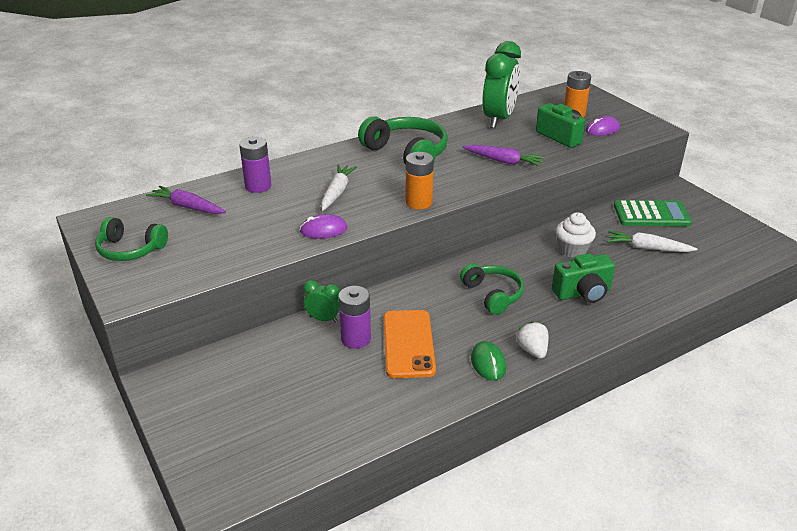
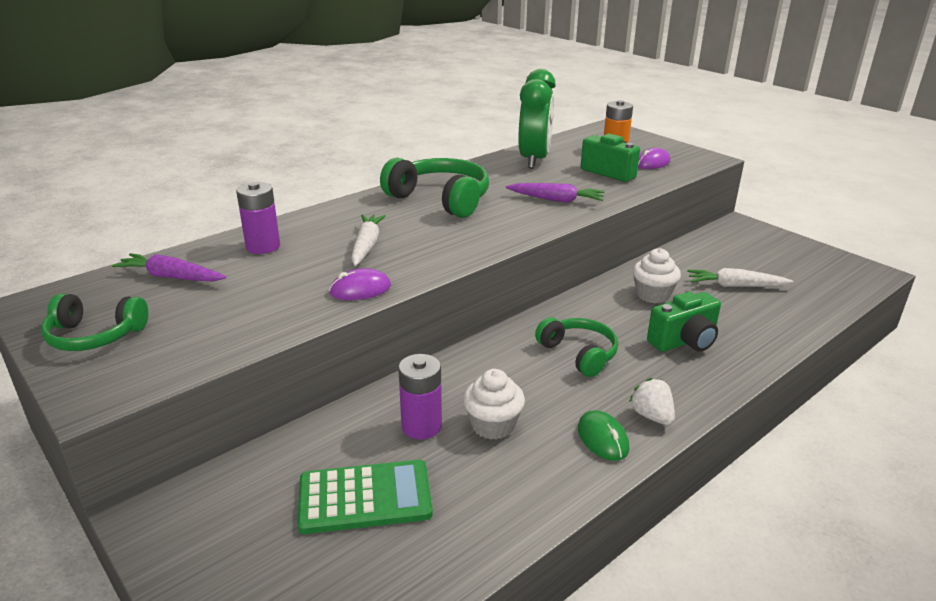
camera: 10 degrees left, 5 degrees down
(323, 319) = (372, 405): green clock -> none
(408, 344) = (493, 425): orange phone -> white cupcake
(419, 202) = (472, 249): orange battery -> none
(651, 214) = (723, 251): green calculator -> green calculator (365, 497)

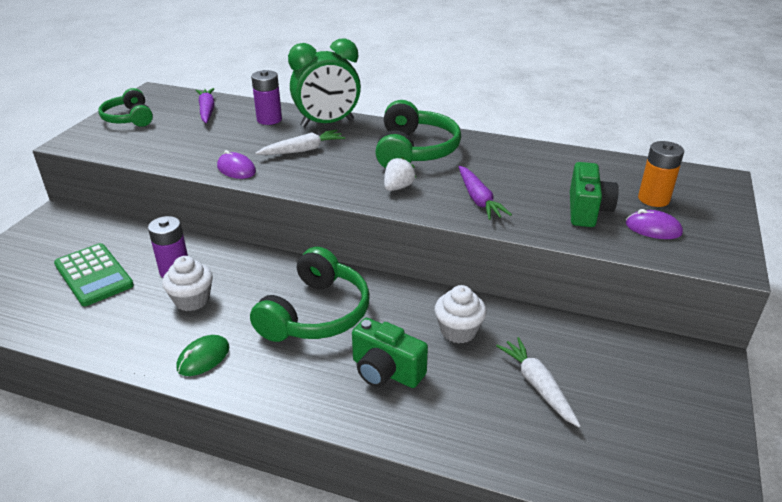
camera: 60 degrees right, 5 degrees up
(534, 160) = (559, 165): green clock -> green clock (327, 123)
(579, 354) = (316, 314): green headphones -> green headphones, size x1.56
(651, 416) = (249, 378): white strawberry -> white strawberry (398, 187)

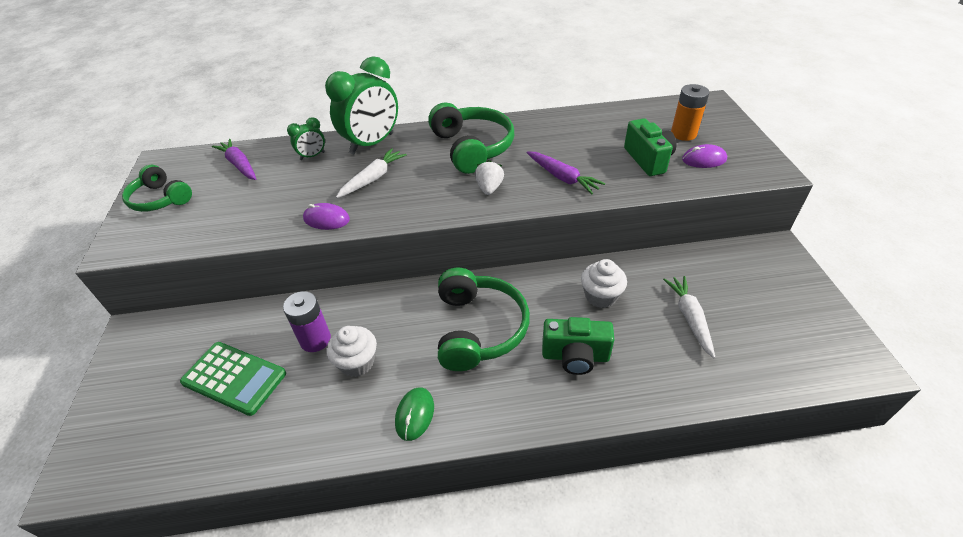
camera: 25 degrees left, 10 degrees up
(269, 119) = (312, 156): purple battery -> green clock
(538, 386) = (689, 318): white carrot -> white carrot turned 45 degrees clockwise

